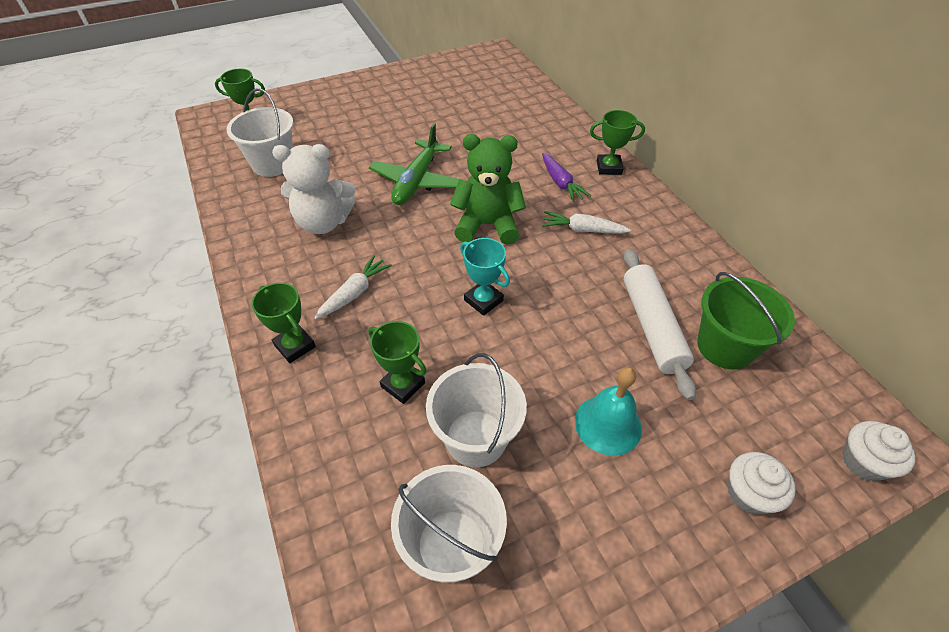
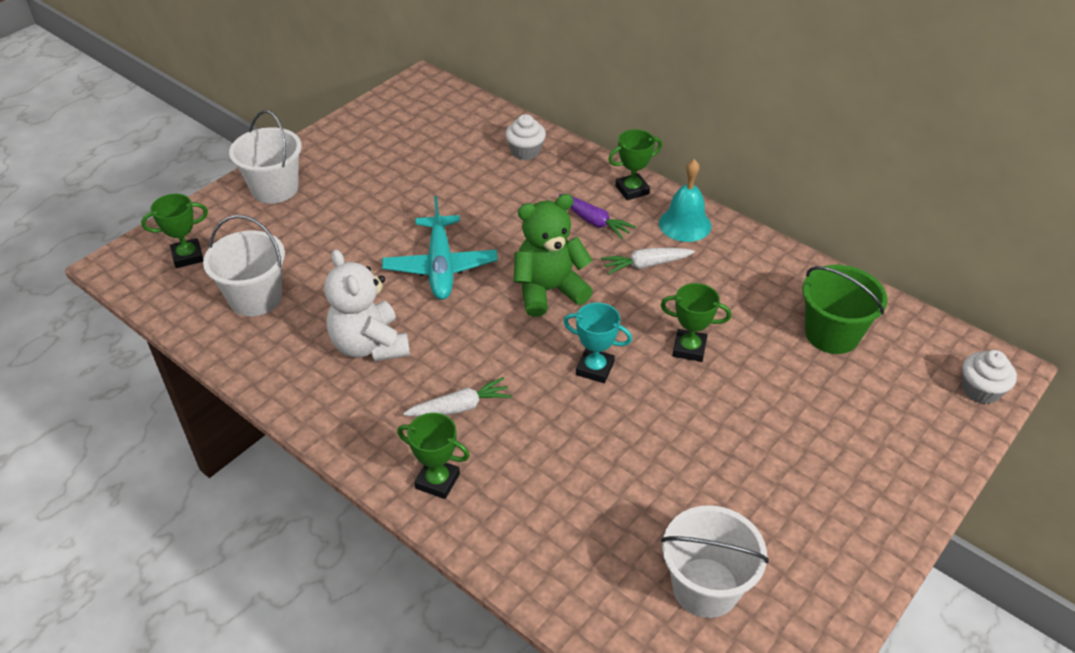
camera: 25 degrees left, 5 degrees down
(323, 222) = (370, 345): white teddy bear -> white teddy bear turned 90 degrees clockwise
(354, 293) = (460, 407): white carrot -> white carrot turned 60 degrees clockwise
(403, 385) = (572, 475): green trophy -> green trophy (689, 348)
(417, 181) = (440, 266): green plane -> turquoise plane
(476, 438) = (669, 495): white bucket -> white bucket (275, 189)
(608, 424) = (773, 438): turquoise bell -> turquoise bell (685, 224)
(651, 326) = (762, 338): white rolling pin -> none
(749, 494) = (911, 449): white cupcake -> white cupcake (525, 151)

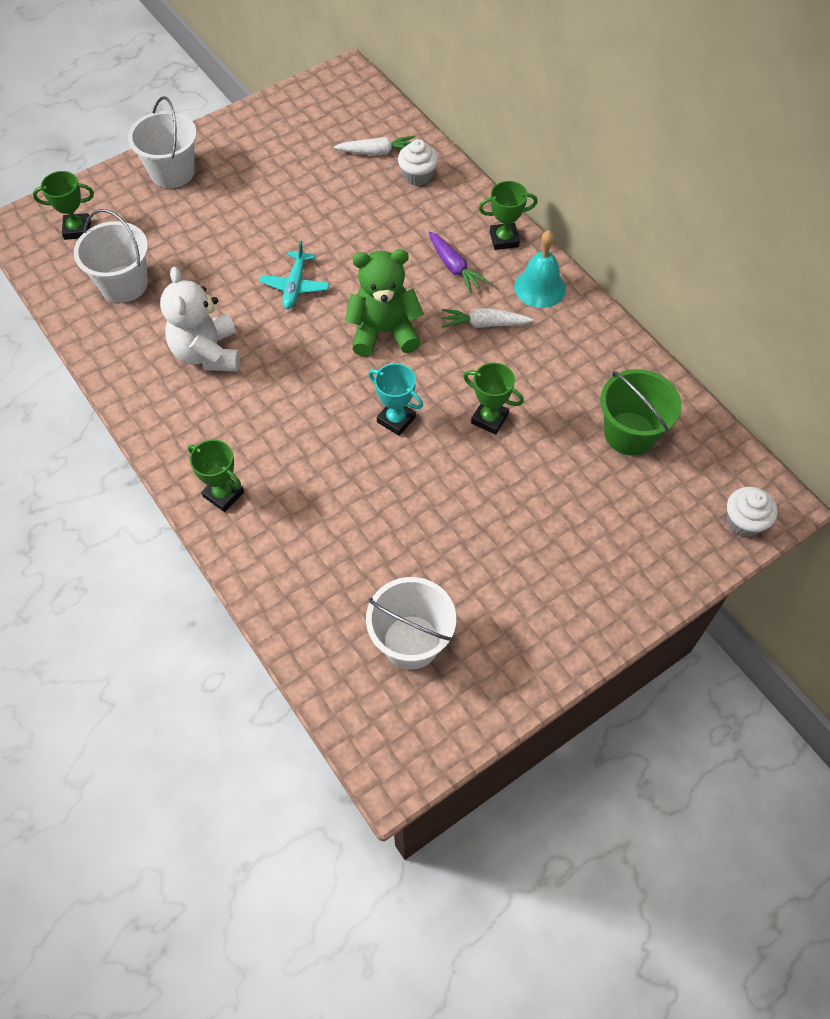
camera: 15 degrees right, 15 degrees up
(440, 266) = (295, 286): turquoise plane -> turquoise plane, size x0.64
(460, 407) = (265, 430): white carrot -> white carrot (377, 152)

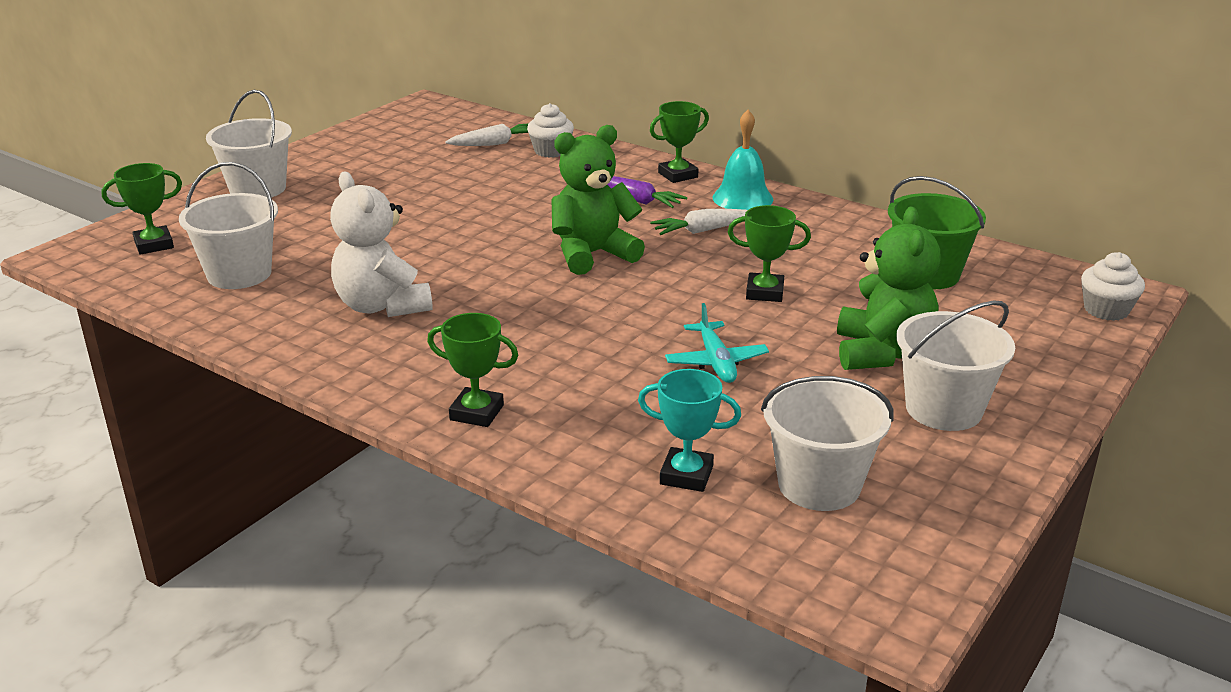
camera: 20 degrees left, 30 degrees down
(295, 286) = (462, 241): turquoise plane -> turquoise plane (716, 362)
(396, 419) = (656, 313): turquoise trophy -> turquoise trophy (686, 475)
(536, 518) = (882, 353): none -> green teddy bear
(543, 594) = (943, 409): none -> white bucket

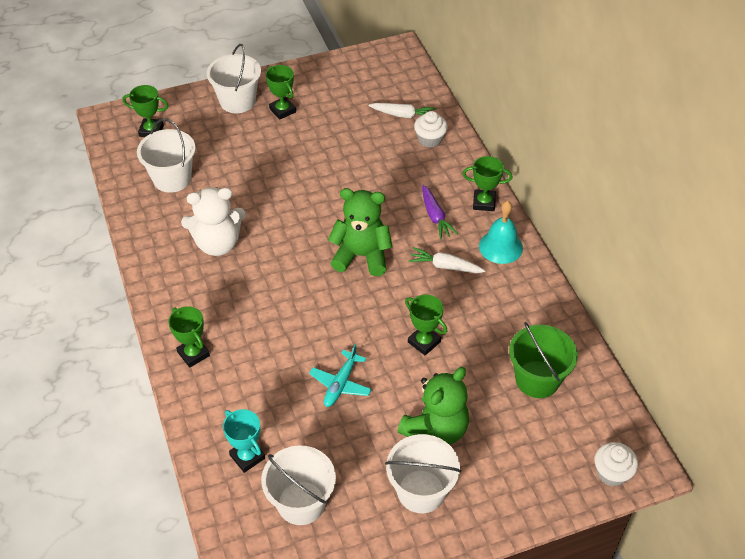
camera: 35 degrees right, 20 degrees up
(332, 179) = (282, 110): none -> green trophy
(382, 306) = (218, 244): white teddy bear -> white teddy bear turned 105 degrees counterclockwise

